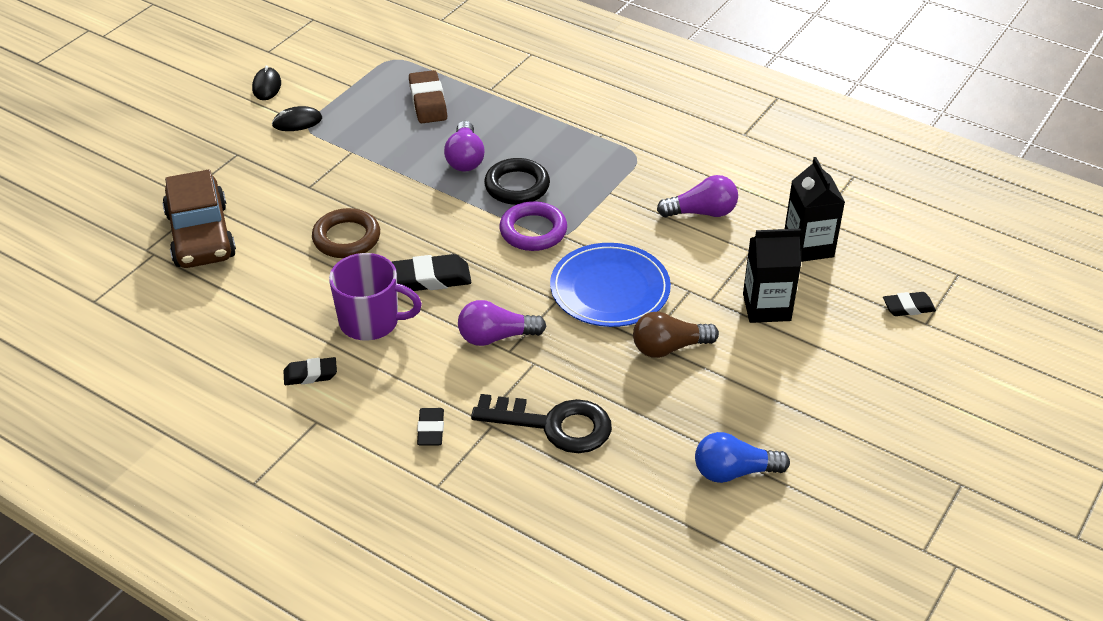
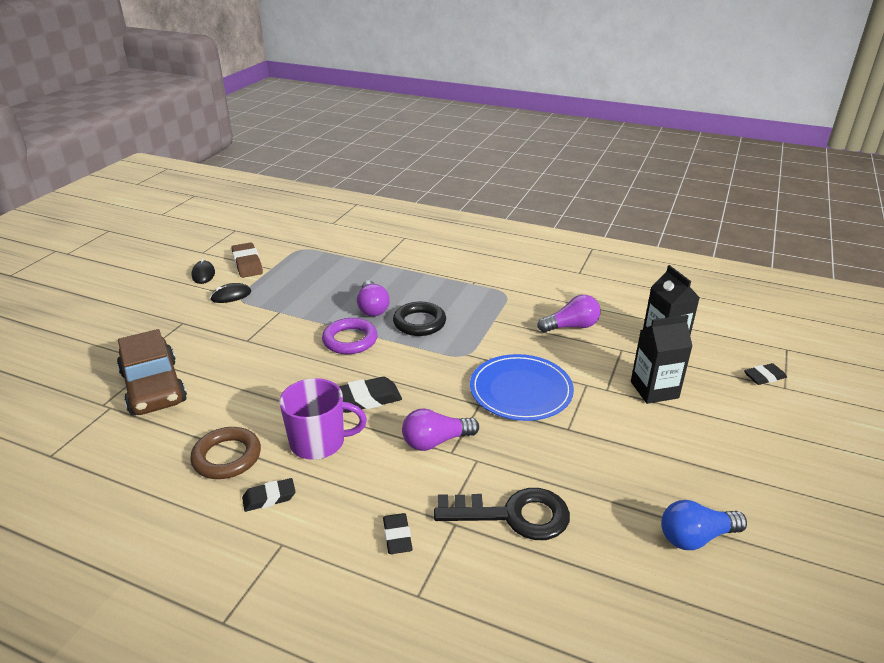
camera: 10 degrees left, 10 degrees down
(346, 238) = (285, 375): brown ring -> brown ring (227, 457)
(428, 102) = (334, 273): brown eraser -> brown eraser (247, 264)
(533, 231) = (442, 353): purple ring -> purple ring (350, 340)
(669, 348) = (589, 432): brown light bulb -> none

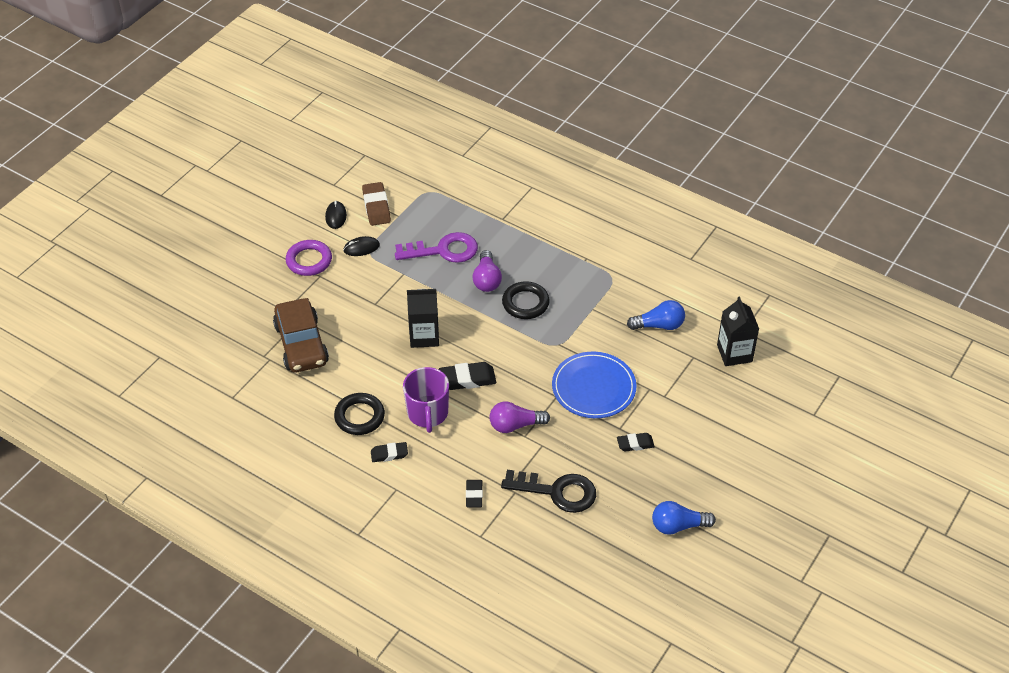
camera: 10 degrees right, 15 degrees up
(227, 457) = (359, 416): brown ring -> black ring
(319, 442) = (427, 413): purple mug -> purple mug turned 75 degrees clockwise
(321, 289) = (443, 250): none -> purple key
(350, 340) = (462, 315): purple ring -> purple ring (309, 260)
(571, 326) = (659, 325): purple light bulb -> blue light bulb
(654, 390) = (703, 402): black carton -> black carton (424, 336)
(764, 377) = (802, 402): black eraser -> black eraser (635, 444)

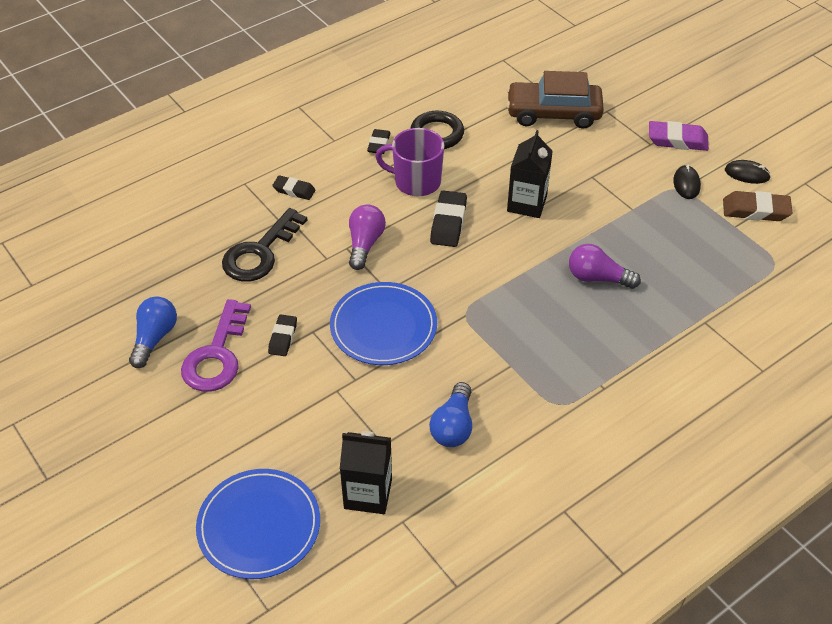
camera: 110 degrees right, 0 degrees up
(309, 260) = (677, 140): purple ring -> purple eraser
(443, 250) = (661, 251): purple key -> purple key (217, 355)
(525, 303) = (544, 303): black ring -> none
(790, 400) = (259, 526): none -> blue plate

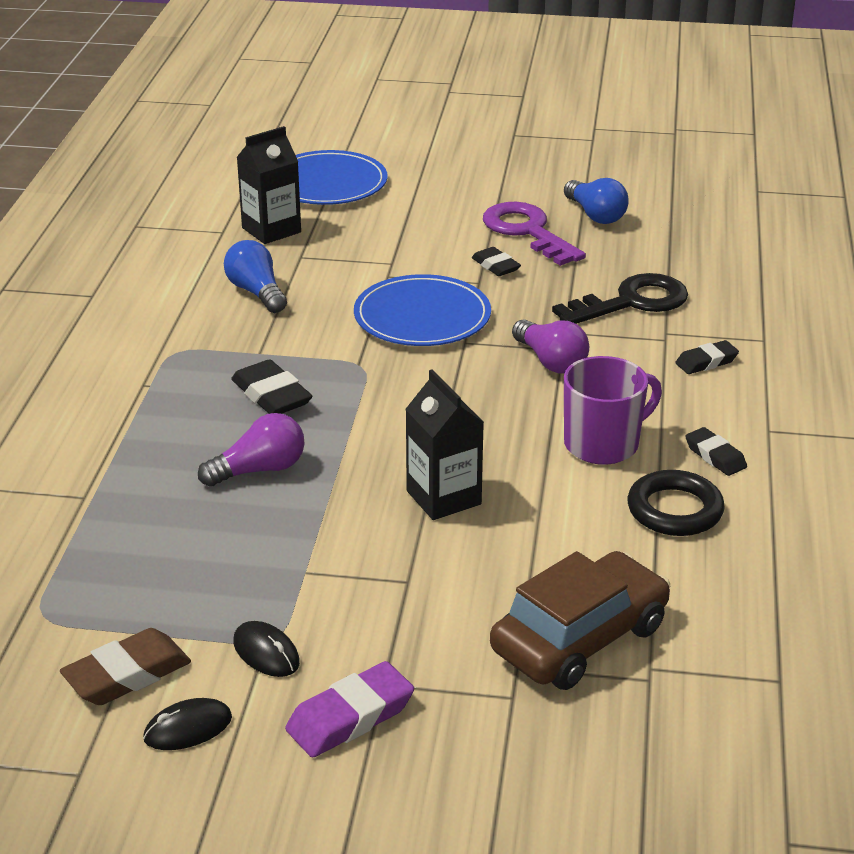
camera: 135 degrees right, 15 degrees down
(260, 252) = (631, 302): black key -> black key turned 75 degrees clockwise
(448, 223) = (500, 427): black eraser -> black eraser (271, 395)

